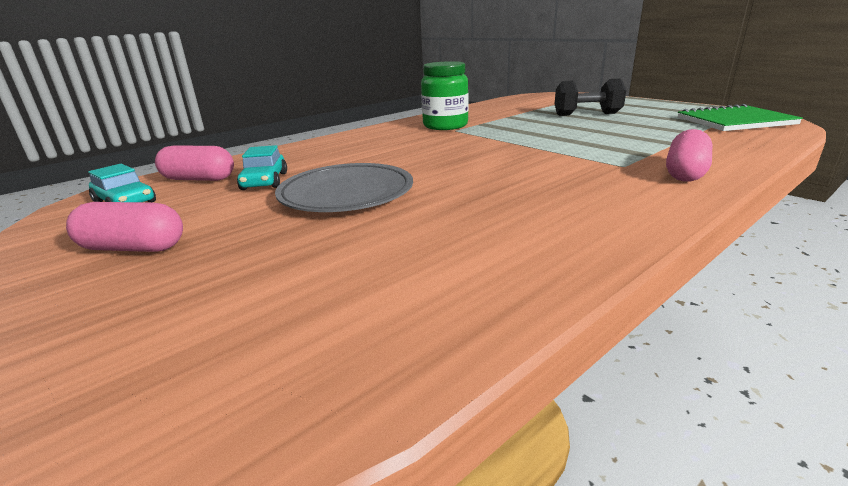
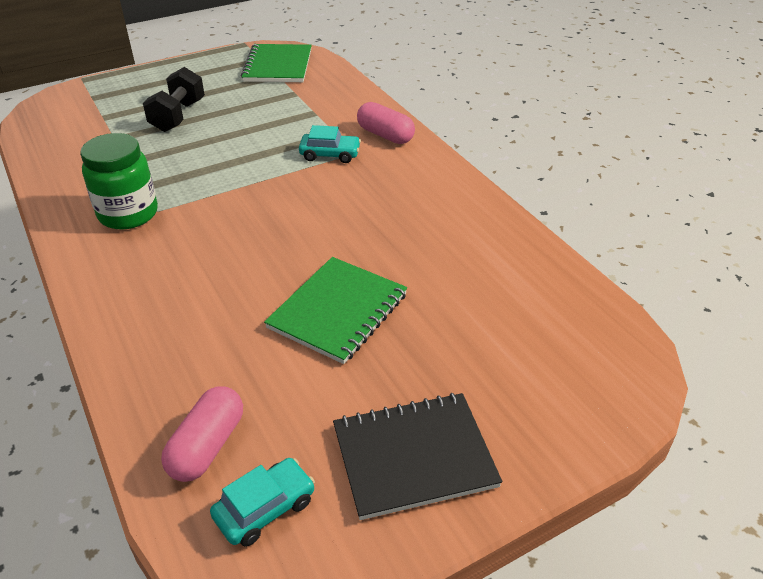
camera: 80 degrees left, 15 degrees up
(134, 248) = (414, 456): pink capsule -> black notebook
(265, 181) = (259, 377): turquoise car -> turquoise car (330, 154)
(346, 194) = (338, 311): grey plate -> green notebook

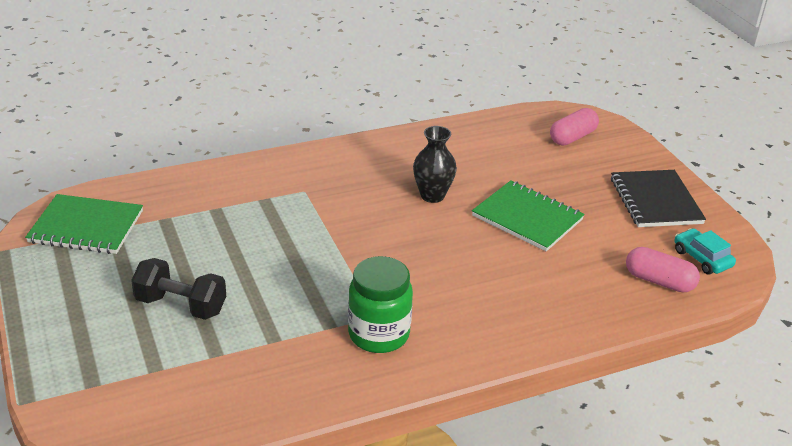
camera: 85 degrees left, 5 degrees down
(330, 154) = (303, 205): turquoise car -> none
(367, 233) = (432, 195): none -> black vase
(385, 135) = (279, 171): pink capsule -> pink capsule (572, 137)

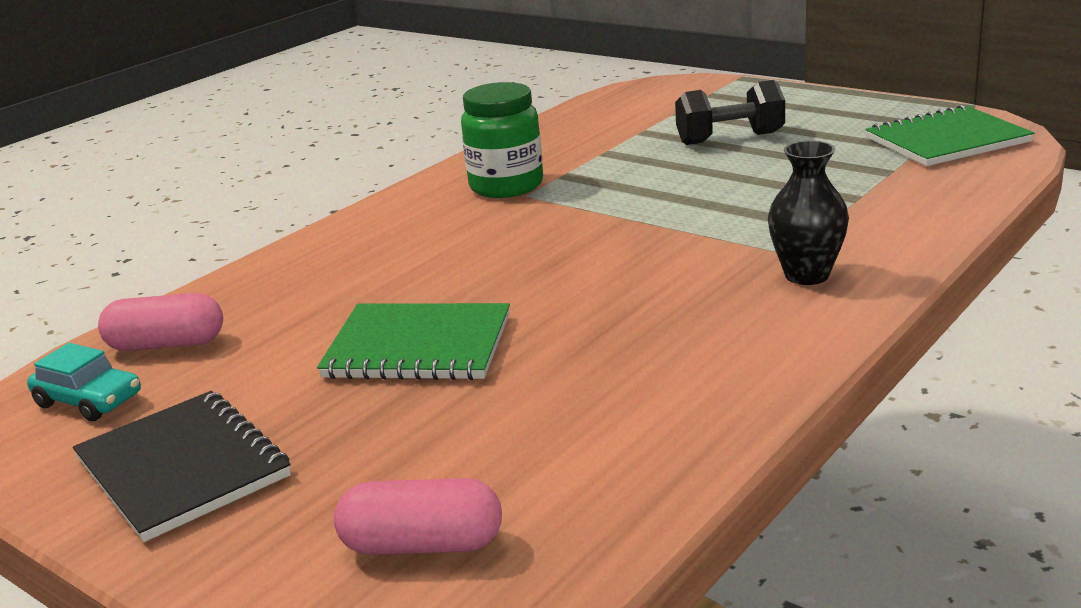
camera: 155 degrees right, 10 degrees down
(432, 195) = (599, 317): black vase -> black vase (806, 275)
(572, 137) = (422, 544): pink capsule -> pink capsule turned 75 degrees clockwise

